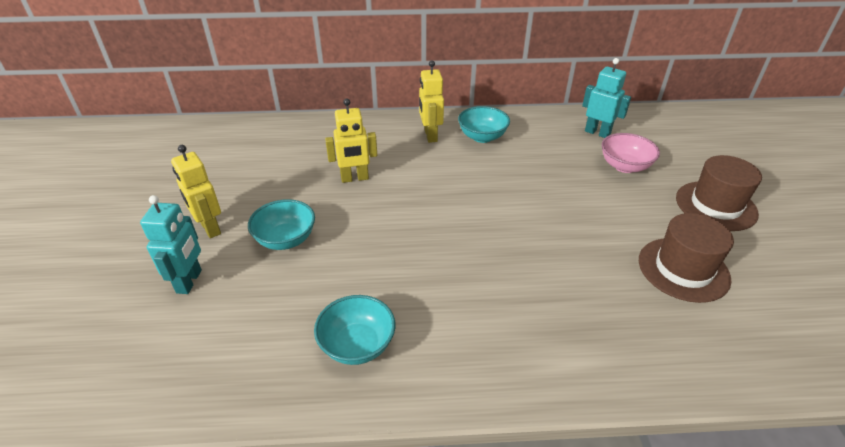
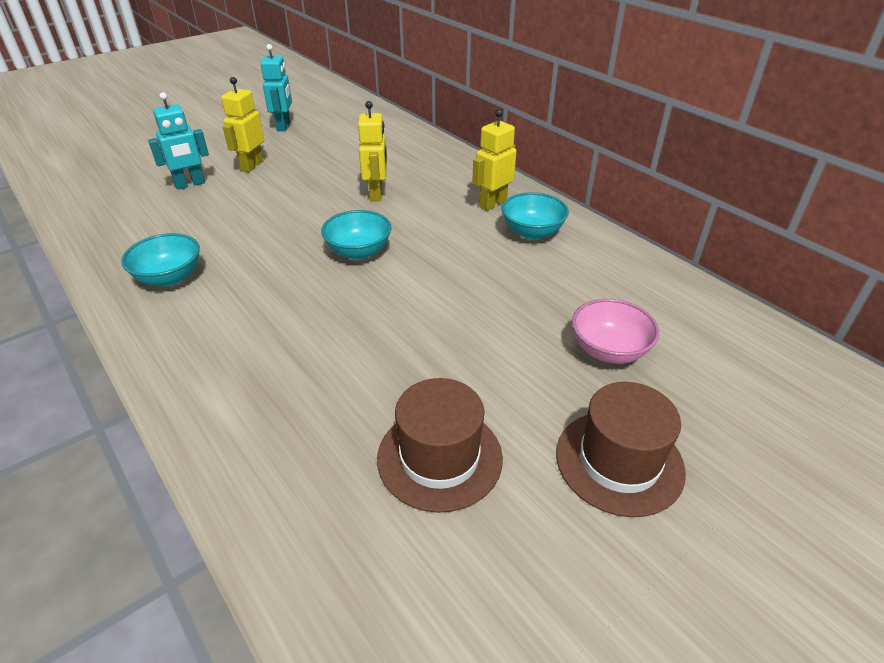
camera: 55 degrees right, 0 degrees up
(286, 239) = (266, 199): turquoise bowl -> turquoise bowl (358, 251)
(355, 178) = (376, 194): yellow robot -> yellow robot turned 135 degrees counterclockwise
(597, 133) = (658, 307): turquoise robot -> turquoise robot (284, 126)

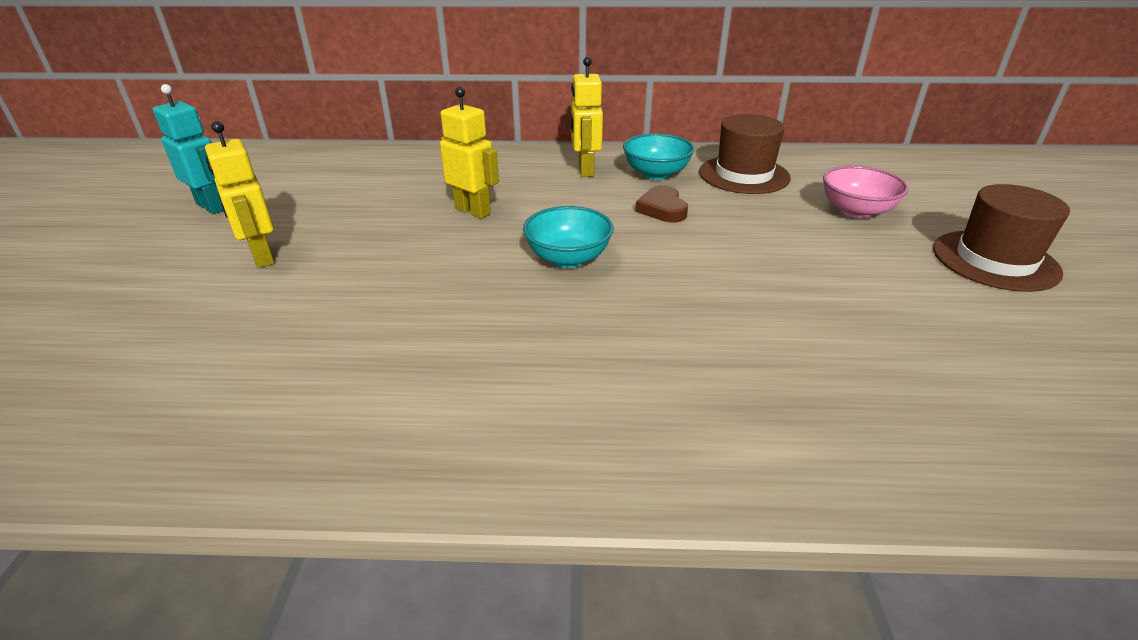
camera: 50 degrees left, 5 degrees down
(169, 277) = (429, 407): turquoise bowl -> none
(190, 184) = (212, 315): turquoise robot -> none
(439, 457) = (947, 335): brown hat -> brown hat (744, 175)
(476, 257) = (662, 209): none -> brown heart

